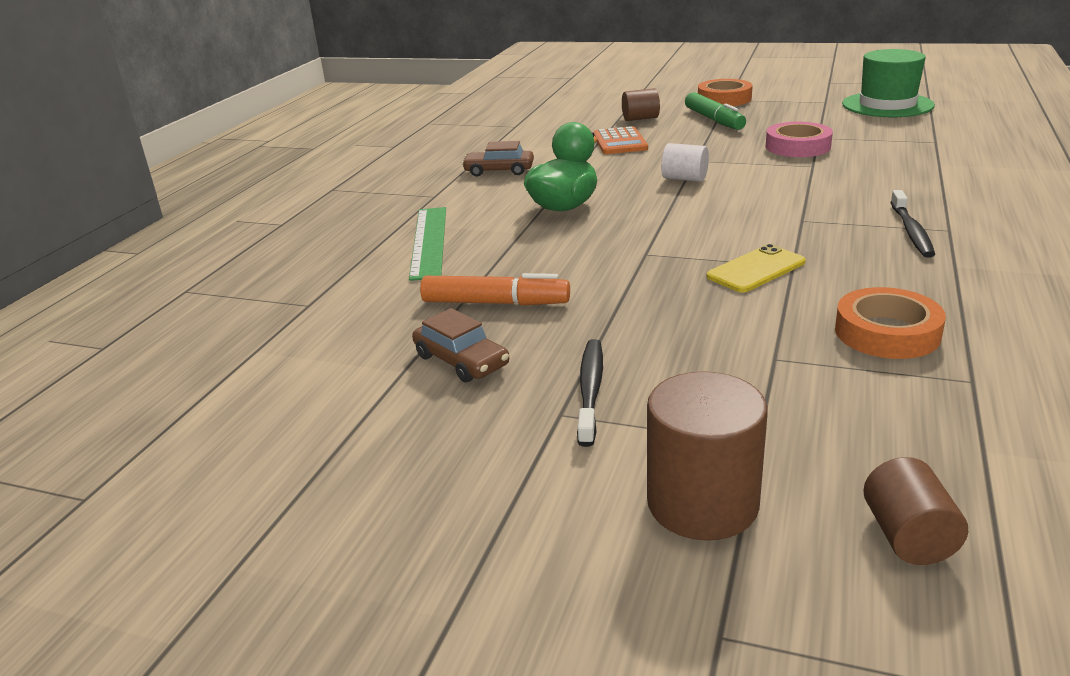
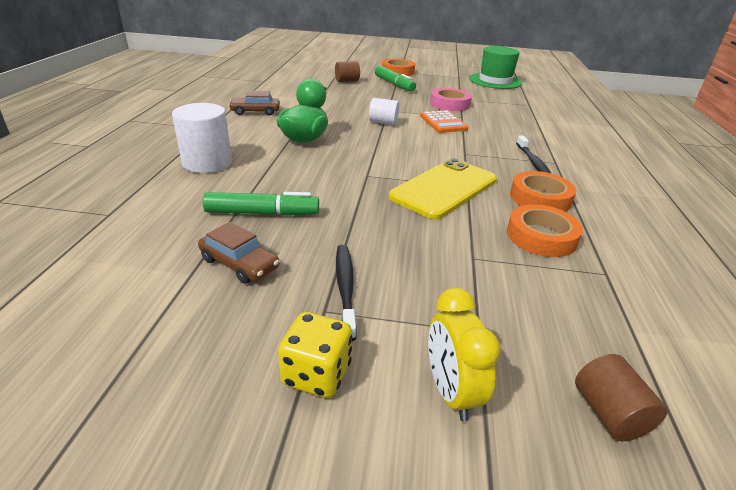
camera: 15 degrees left, 5 degrees up
(429, 241) = (207, 163): green ruler -> white cylinder
(495, 303) = (262, 213): orange marker -> green marker
(541, 478) = (316, 374): none -> yellow dice
(620, 142) = (336, 96): orange calculator -> orange calculator (443, 122)
(702, 503) = (450, 392): brown cylinder -> yellow clock
(756, 269) = (444, 188): yellow phone -> yellow phone, size x1.72
(904, 281) = (540, 198): none -> orange tape

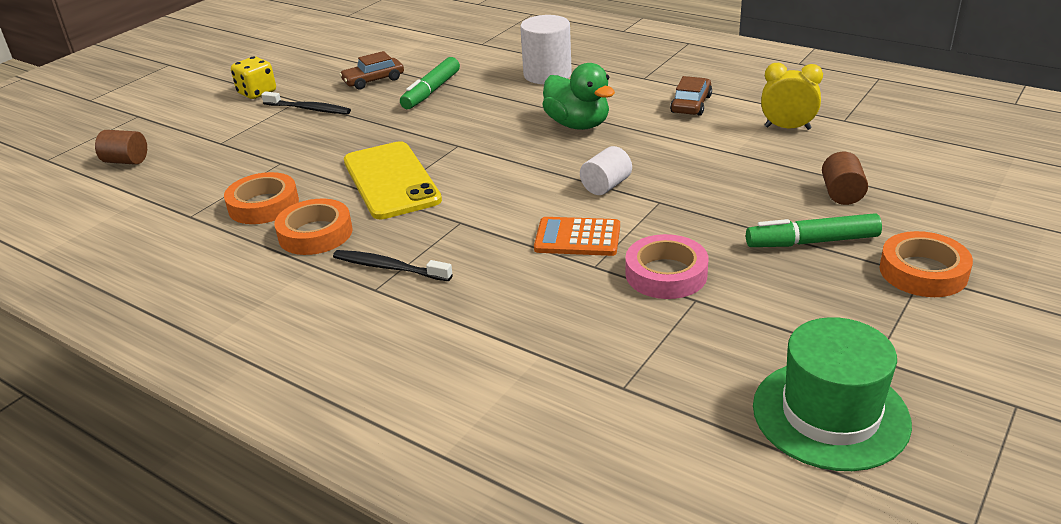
camera: 120 degrees right, 0 degrees up
(450, 392) = (199, 123): yellow clock -> yellow clock (787, 128)

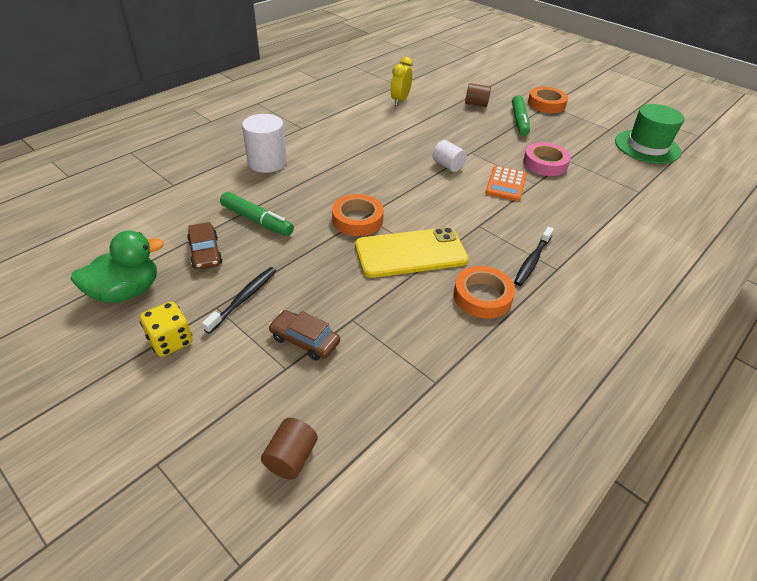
camera: 85 degrees left, 10 degrees up
(263, 205) = (429, 329): orange tape -> orange tape (357, 219)
(578, 124) = (359, 162): green duck -> green duck (126, 291)
(691, 104) = (353, 120): brown car -> brown car (305, 340)

